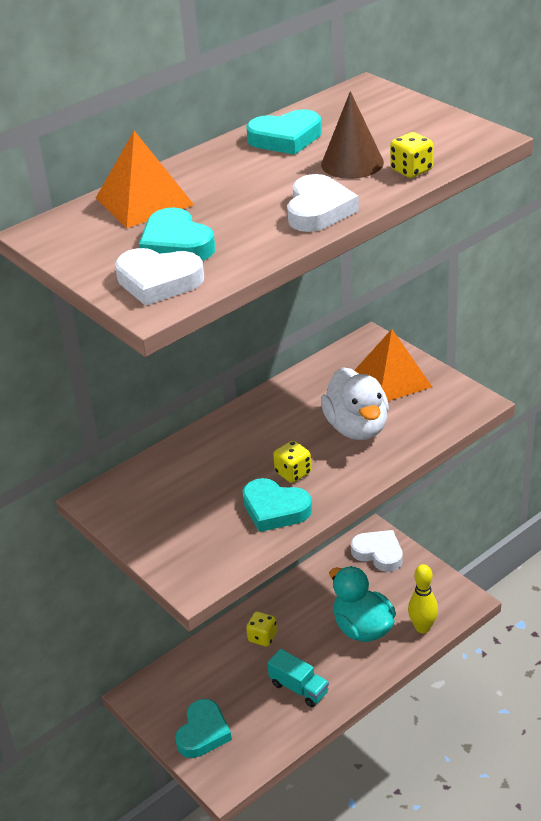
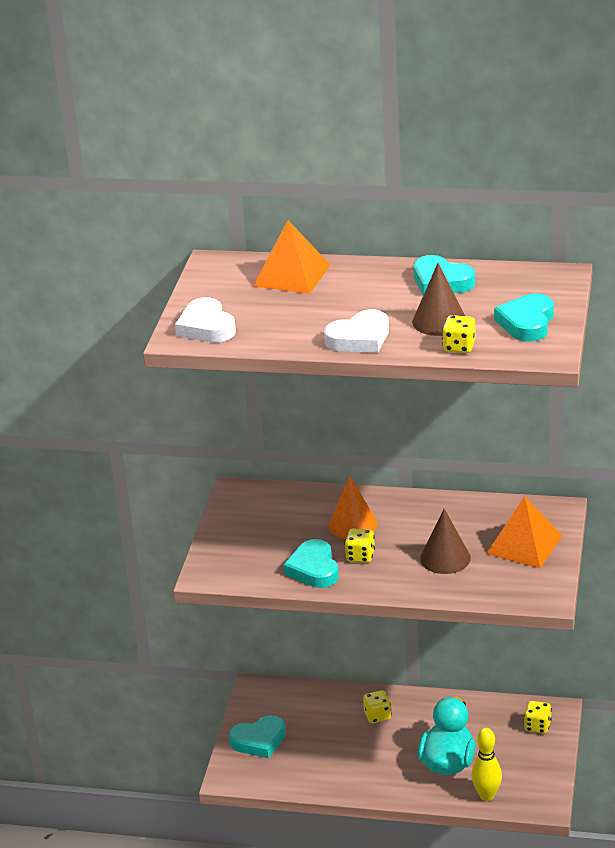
camera: 50 degrees right, 5 degrees down
(176, 244) = (255, 311): turquoise heart -> turquoise heart (527, 323)
(243, 454) = (352, 524): none -> orange cone
(299, 688) = (351, 764): turquoise truck -> none
(357, 428) = (445, 558): white duck -> brown cone
(378, 553) = (537, 726): white heart -> yellow dice

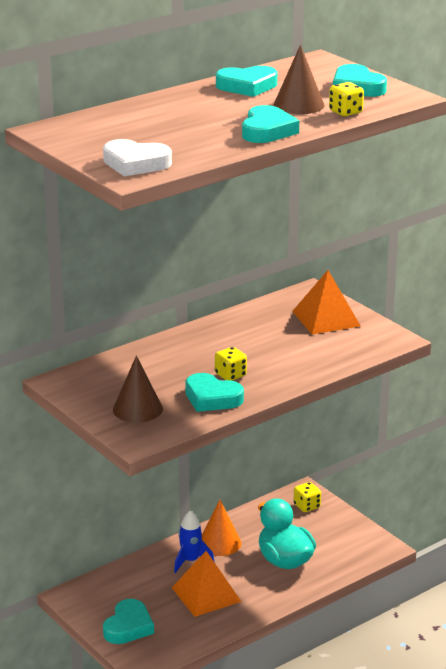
camera: 50 degrees left, 5 degrees down
(292, 275) = (128, 117): orange pyramid -> orange pyramid (206, 594)
(352, 524) = (188, 360): orange cone -> orange cone (219, 543)
(359, 338) = (267, 131): white heart -> turquoise heart
(377, 716) = (190, 561): yellow dice -> blue rocket
(445, 558) = (290, 349): brown cone -> brown cone (137, 409)
(486, 795) = (340, 564): yellow bowling pin -> none

